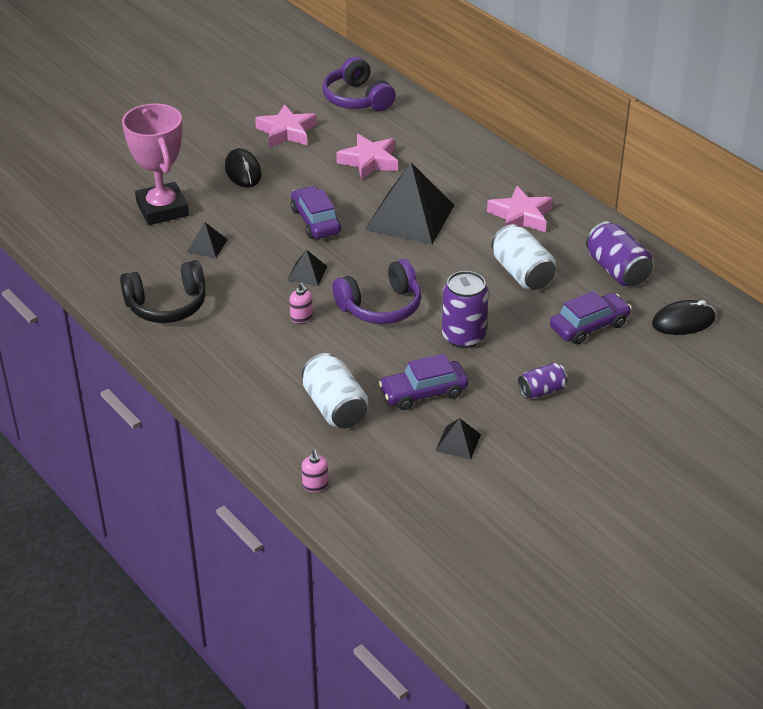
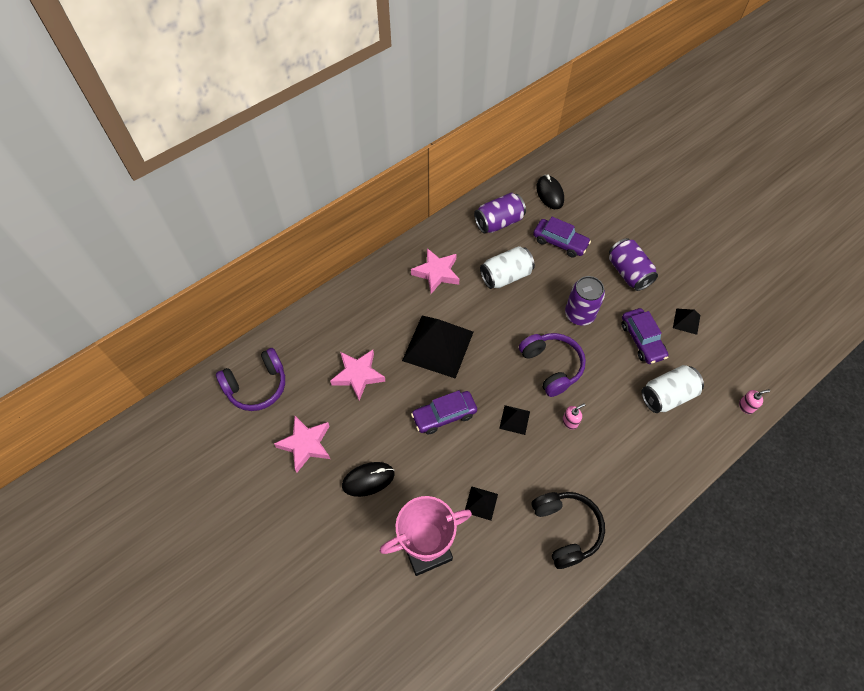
camera: 90 degrees left, 20 degrees up
(541, 391) = (628, 273): purple can -> purple can, size x1.65
(589, 326) = (560, 242): purple car -> purple car turned 150 degrees clockwise

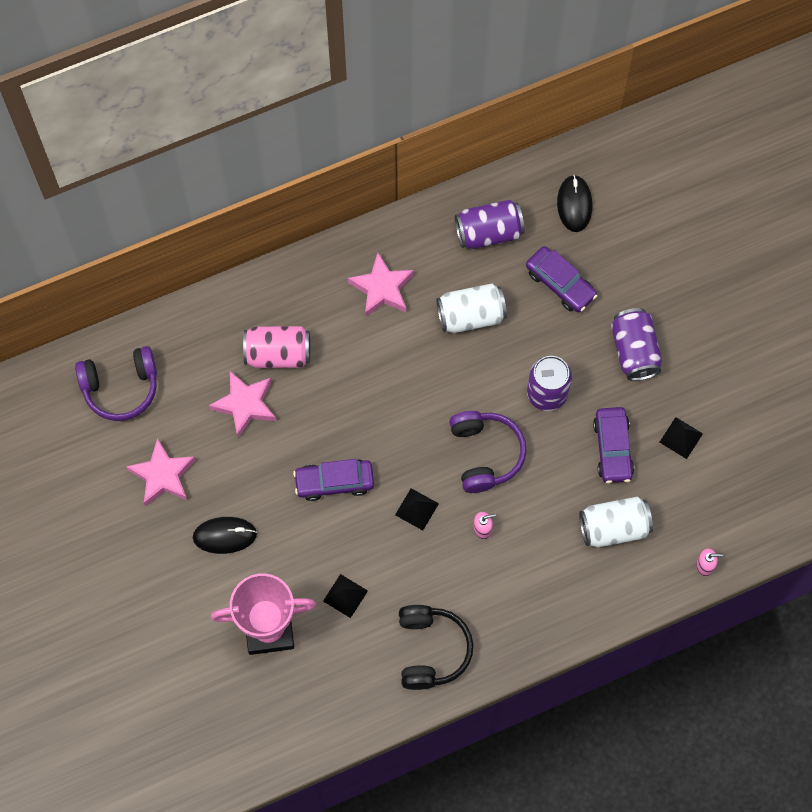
camera: 15 degrees right, 10 degrees up
(373, 333) = (278, 354): none -> pink can
(438, 346) = (354, 391): black pyramid -> none

